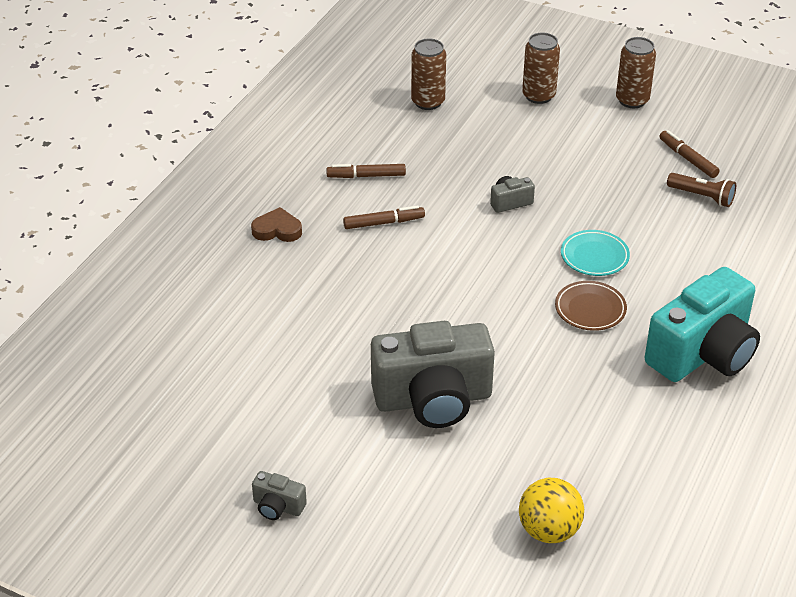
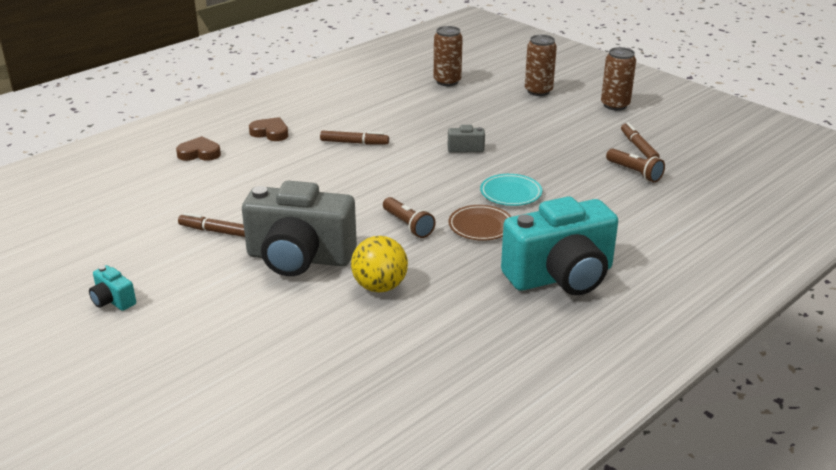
camera: 20 degrees right, 10 degrees down
(217, 281) = (199, 153): none -> brown heart
(278, 507) = (113, 301): grey camera -> turquoise camera
(366, 176) = (364, 114): brown marker -> brown marker (217, 231)
(516, 327) = (408, 225): none -> brown flashlight
(549, 530) = (322, 373): yellow ball -> yellow ball (380, 286)

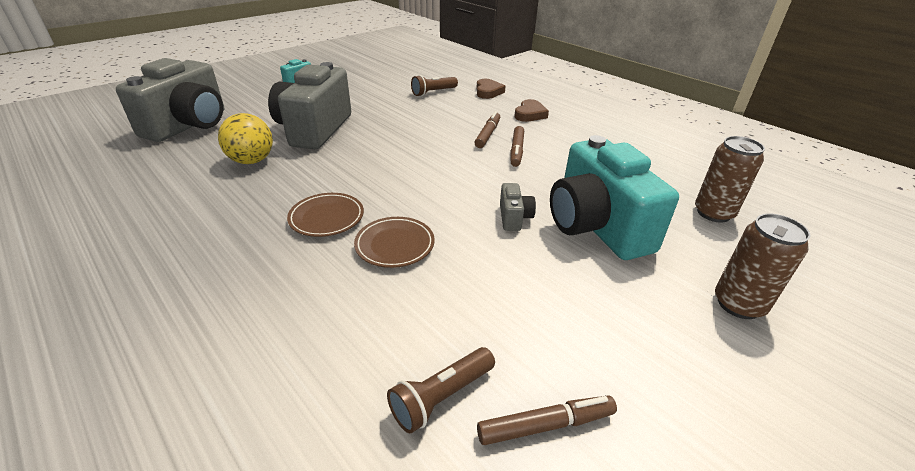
camera: 90 degrees right, 5 degrees up
(217, 231) = (366, 102): brown marker -> brown marker (488, 134)
(278, 361) = (189, 125): none -> grey camera
(408, 225) = (345, 175): brown flashlight -> brown flashlight (433, 92)
(510, 193) = (395, 245): turquoise plate -> brown plate
(561, 276) = (193, 268): turquoise camera -> turquoise camera (596, 226)
(615, 105) = (738, 418): brown can -> none

